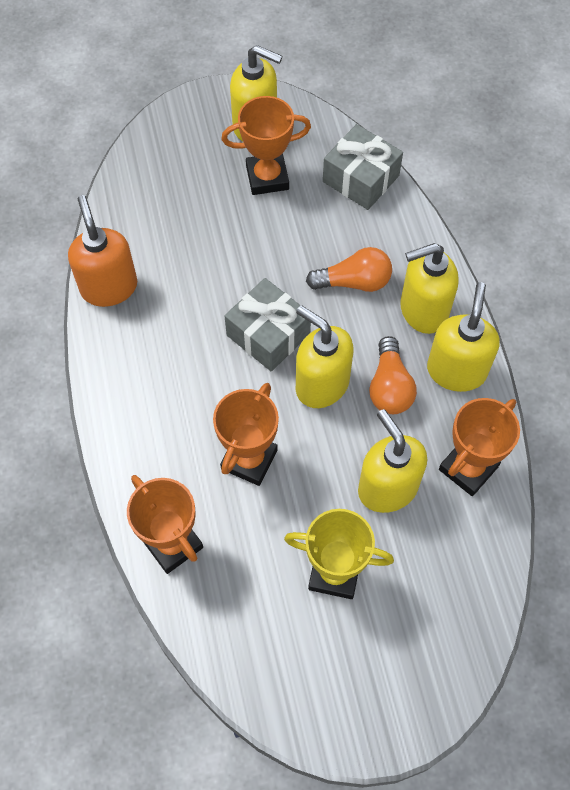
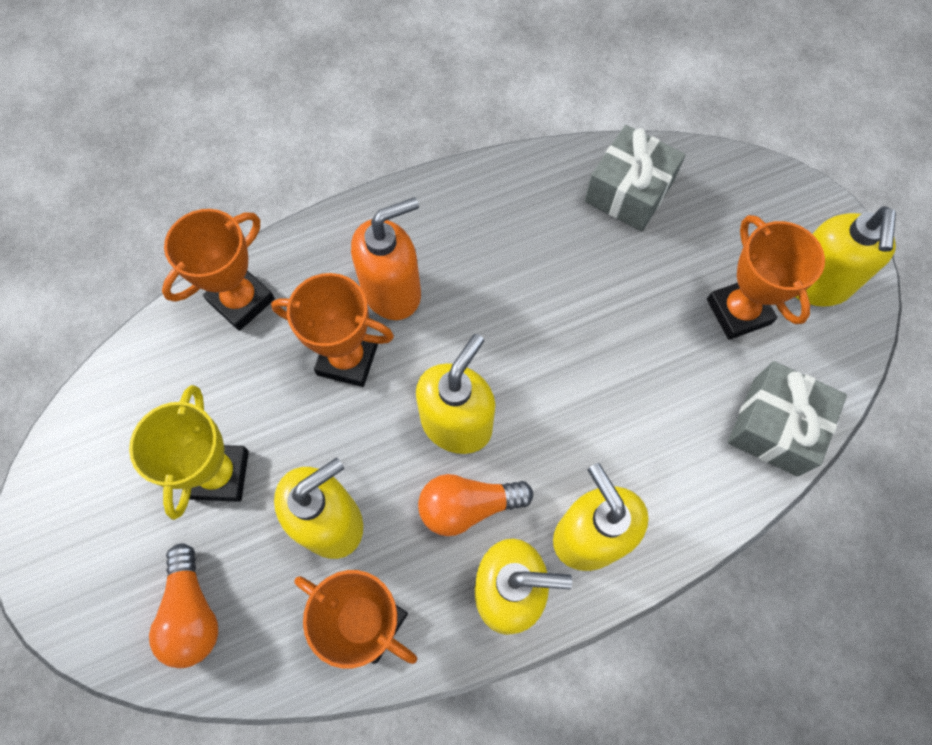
camera: 80 degrees right, 5 degrees up
(109, 287) = (537, 176): orange soap dispenser -> orange soap dispenser (392, 291)
(268, 334) = (512, 351): grey gift -> grey gift (628, 191)
(354, 282) = (611, 440): orange light bulb -> orange light bulb (192, 613)

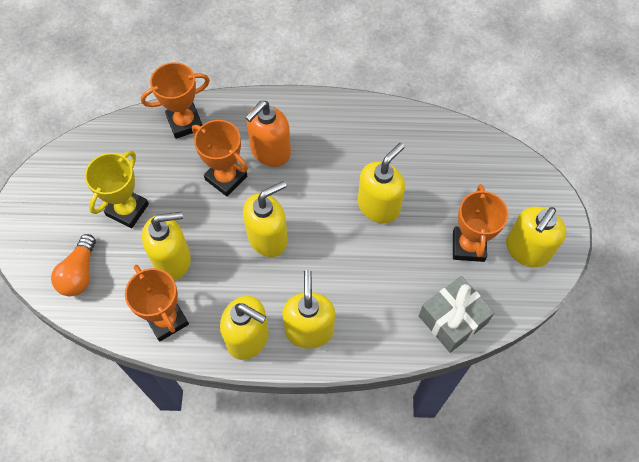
camera: 25 degrees right, 5 degrees down
(392, 291) = (270, 151): orange soap dispenser -> orange soap dispenser turned 135 degrees clockwise
(468, 506) = (250, 284): orange light bulb -> none
(588, 306) = (379, 206): none -> yellow soap dispenser
(628, 191) = (441, 150): grey gift -> none

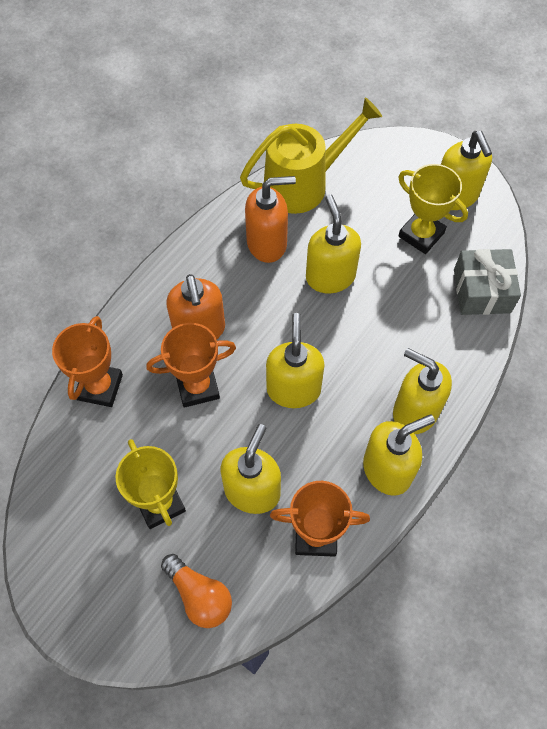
camera: 55 degrees left, 0 degrees up
(373, 149) = (267, 243): none -> orange soap dispenser
(445, 140) = (304, 184): none -> yellow watering can
(468, 246) = (421, 234): orange trophy -> yellow trophy

